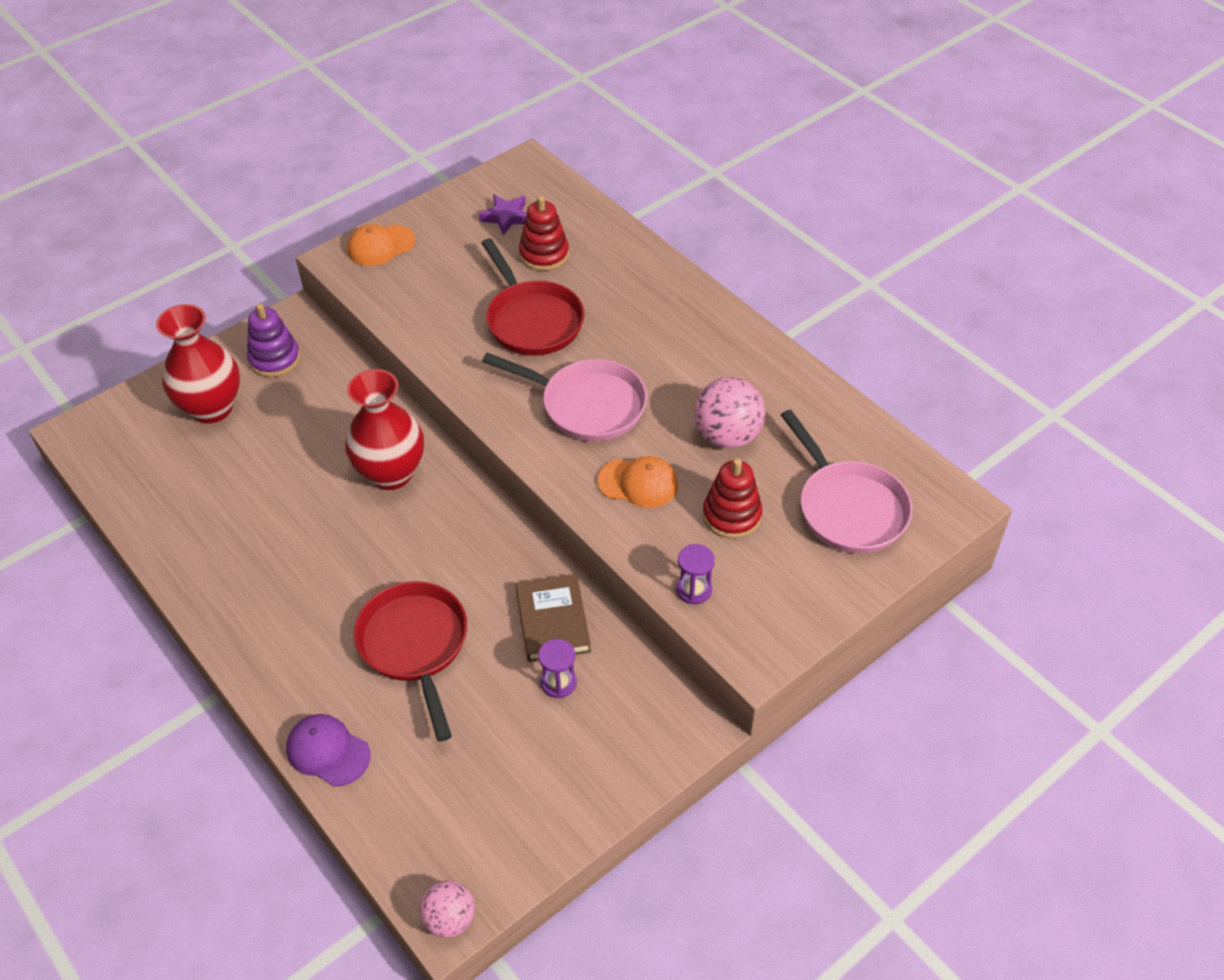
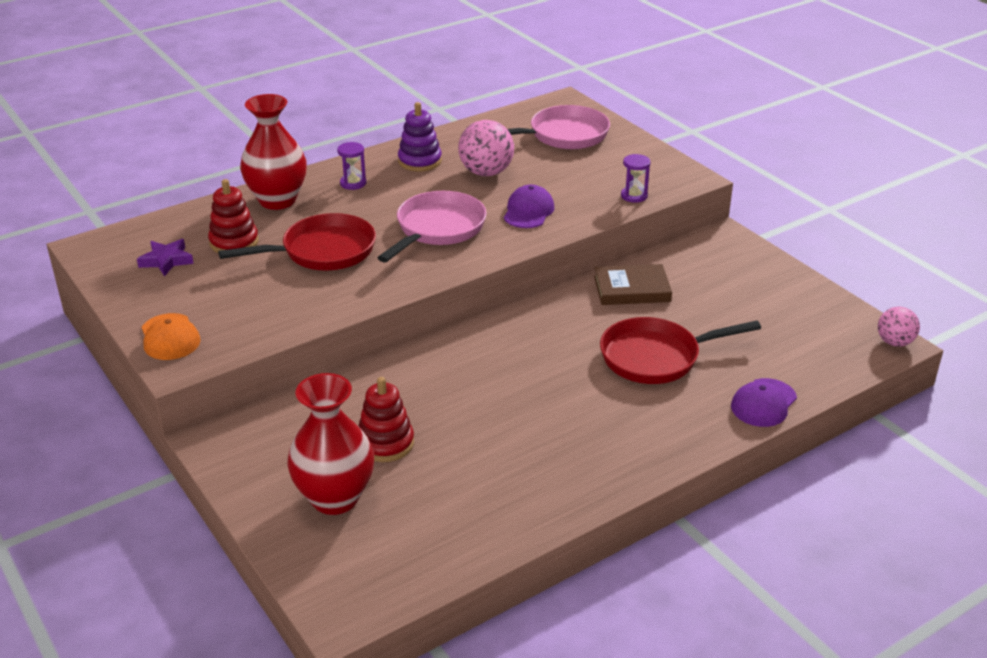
camera: 85 degrees left, 15 degrees down
(275, 359) = (273, 452): purple stacking toy -> purple stacking toy (420, 161)
(391, 473) = (459, 370): red vase -> red vase (277, 200)
(558, 682) = (689, 289): purple hourglass -> purple hourglass (353, 183)
(638, 483) = (528, 211): orange cap -> purple cap
(732, 515) = (566, 177): red stacking toy -> red stacking toy (385, 443)

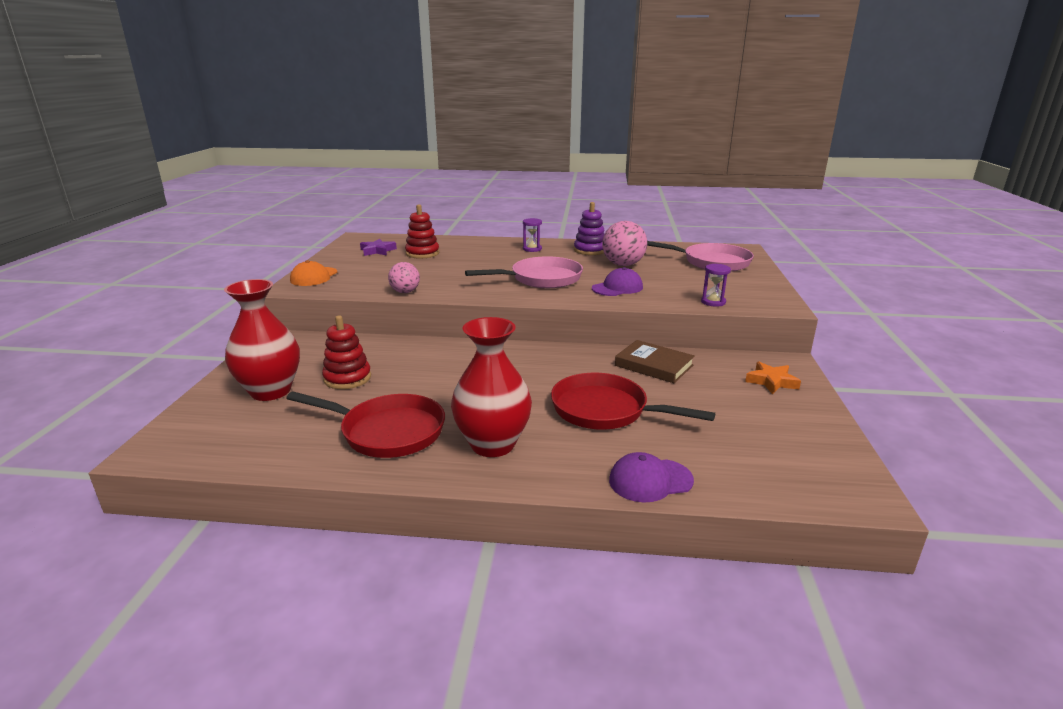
camera: 40 degrees right, 10 degrees down
(277, 200) = (478, 245): red vase -> red vase (492, 444)
(323, 251) = (457, 269): red pan -> red pan (387, 432)
(736, 264) = (771, 381): none -> orange star
(894, 342) = (868, 497): pink ball -> pink ball (405, 292)

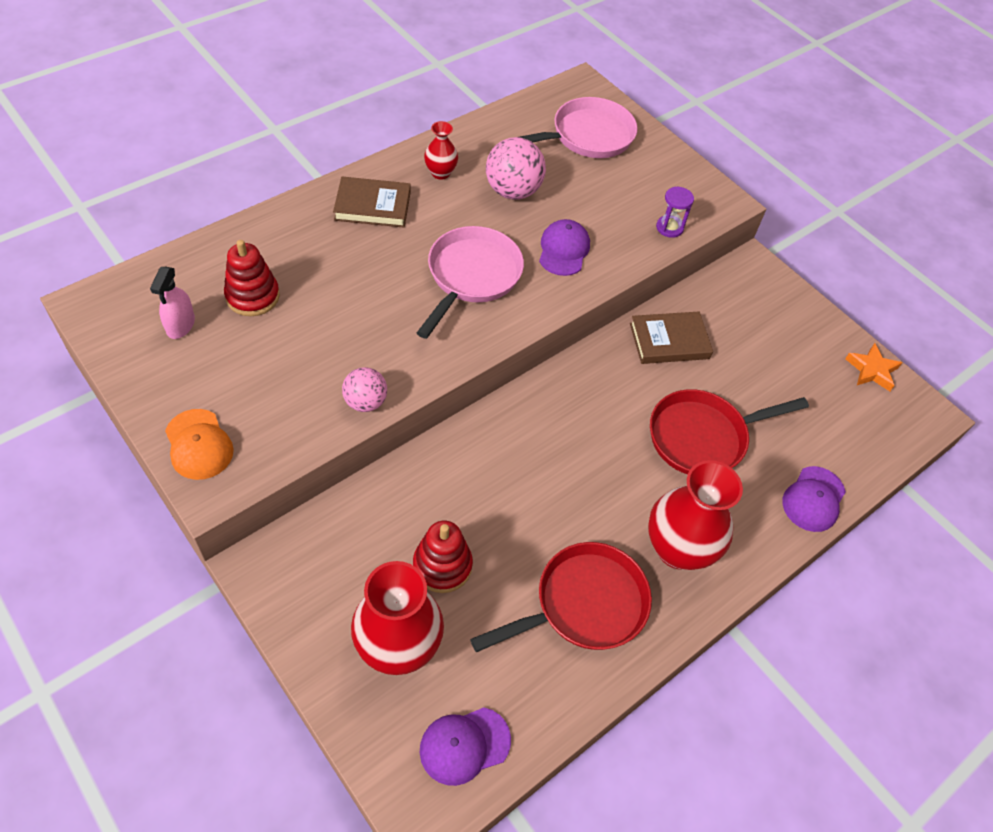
camera: 50 degrees left, 30 degrees up
(218, 441) = (464, 745): none -> purple cap
(377, 251) = (181, 325): purple star -> pink spray bottle
(532, 249) = (372, 206): purple hourglass -> brown book
(590, 250) = (440, 173): purple stacking toy -> red vase
(771, 381) = (768, 305): orange star -> orange star (871, 370)

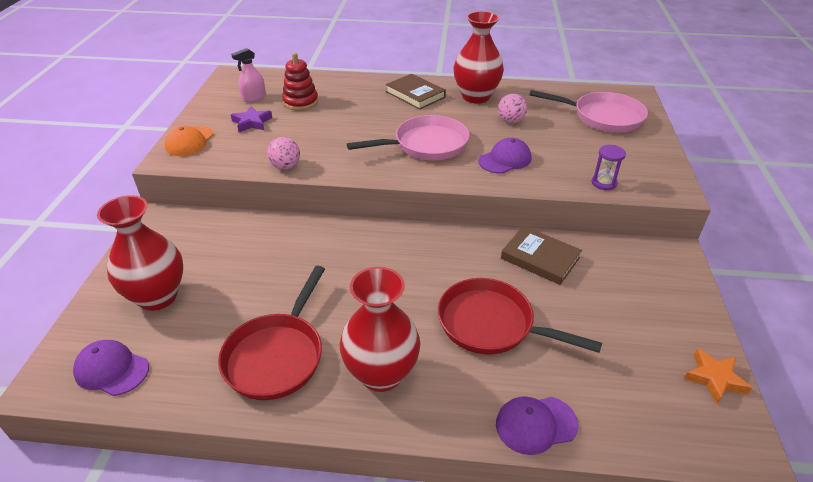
camera: 50 degrees right, 15 degrees down
(236, 366) = (252, 122): none -> purple star
(440, 173) = (476, 97): red vase -> red vase, size x1.96
(442, 565) = (233, 277): red stacking toy -> none
(513, 191) = (510, 121): pink ball -> pink ball, size x0.62
(584, 604) = (277, 355): red pan -> red pan turned 90 degrees clockwise

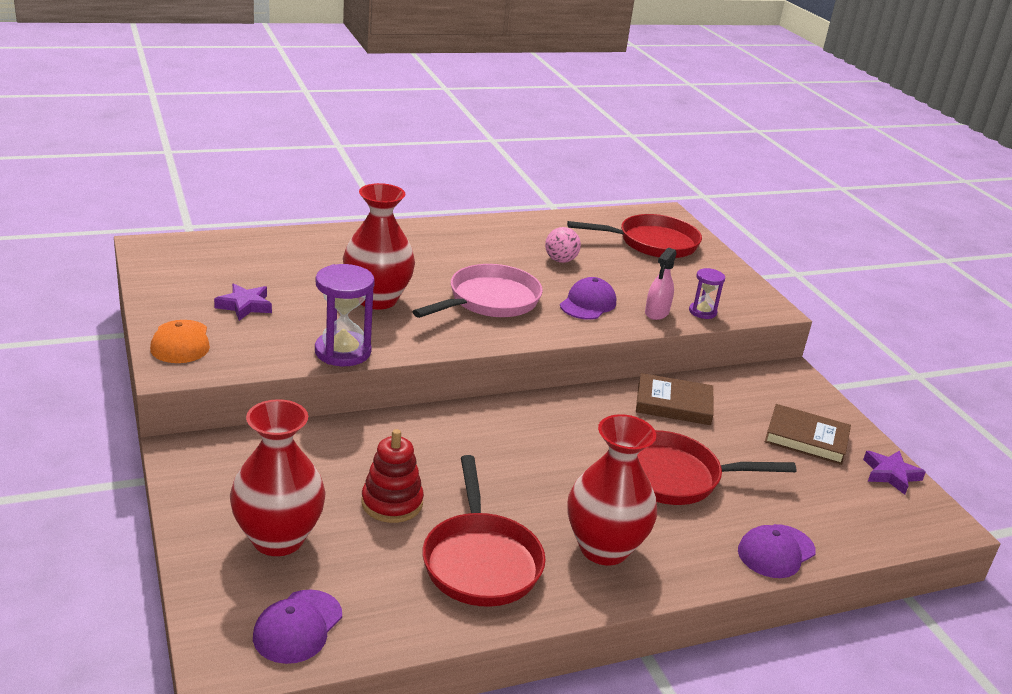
camera: 30 degrees left, 10 degrees down
(111, 369) = (297, 627): purple cap -> purple cap turned 60 degrees counterclockwise
(253, 97) = (215, 273): pink spray bottle -> pink spray bottle (657, 313)
(285, 166) = (343, 352): pink ball -> purple hourglass
(300, 102) = (286, 271): red stacking toy -> red stacking toy (392, 503)
(415, 94) = (426, 243): brown book -> brown book (806, 438)
(476, 97) = (499, 237): red vase -> red vase (377, 299)
(603, 117) = (652, 243): pink pan -> red pan
(714, 378) = (890, 475): orange star -> purple star

